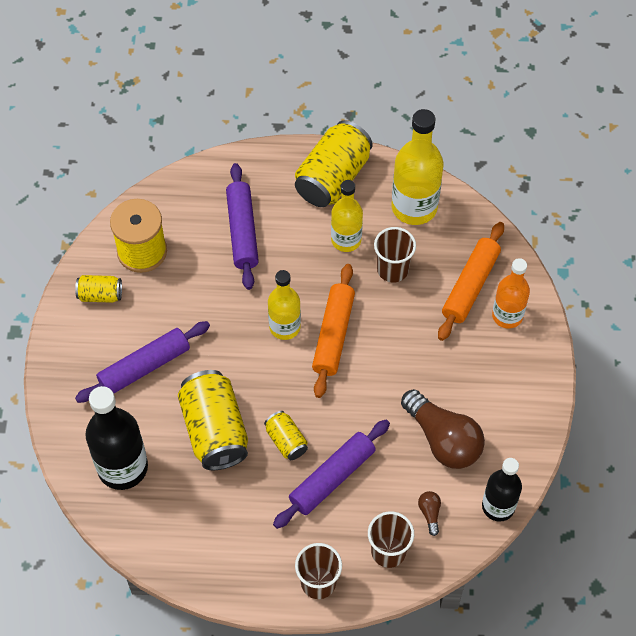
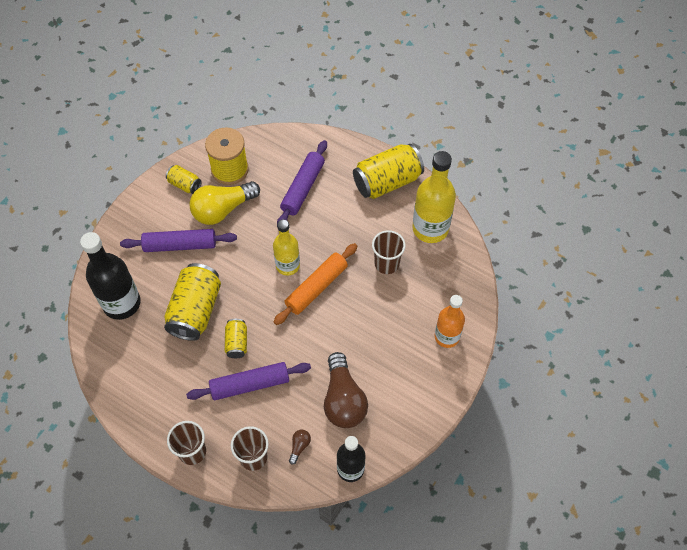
camera: 30 degrees right, 0 degrees up
(166, 301) = (222, 210): none -> yellow light bulb
(346, 240) = (368, 228): yellow bottle -> none
(470, 286) = (434, 302): orange rolling pin -> none

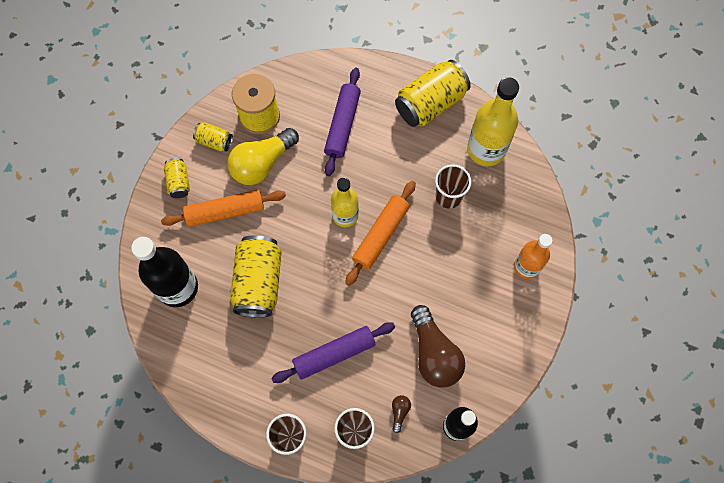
camera: 10 degrees left, 10 degrees up
(180, 245) = (225, 211): purple rolling pin -> orange rolling pin
(237, 343) = (310, 310): yellow can -> yellow can (179, 182)

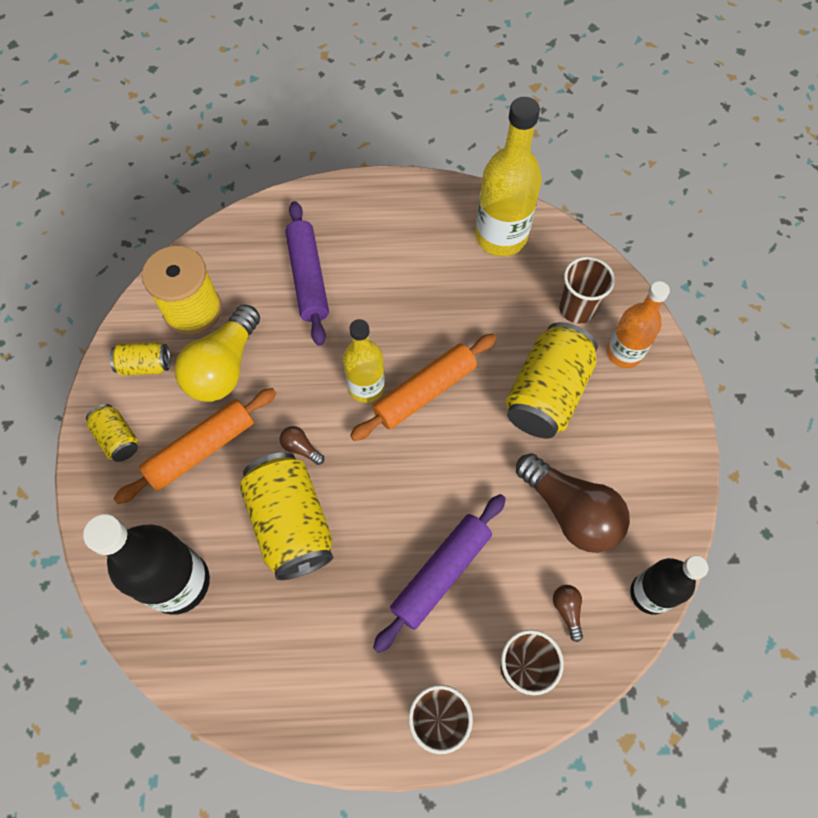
camera: 25 degrees left, 5 degrees down
(286, 237) = (301, 448): none -> brown light bulb
(380, 235) = (424, 392): orange rolling pin -> orange rolling pin turned 45 degrees clockwise
(430, 103) = (406, 211): yellow can -> yellow can (546, 393)
(448, 196) = (485, 309): brown cup -> brown cup (577, 308)

